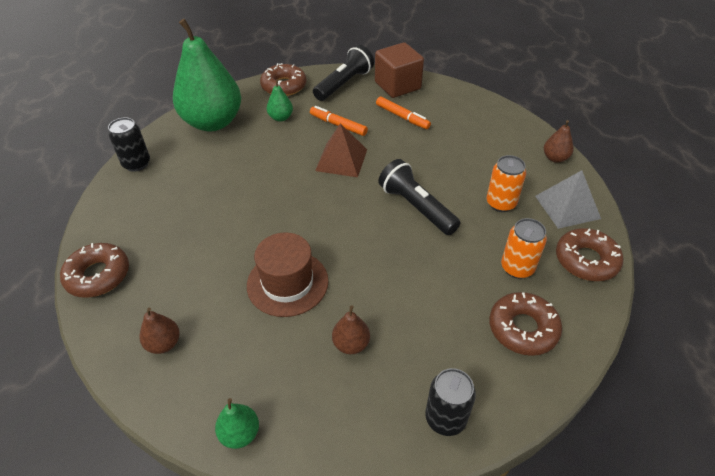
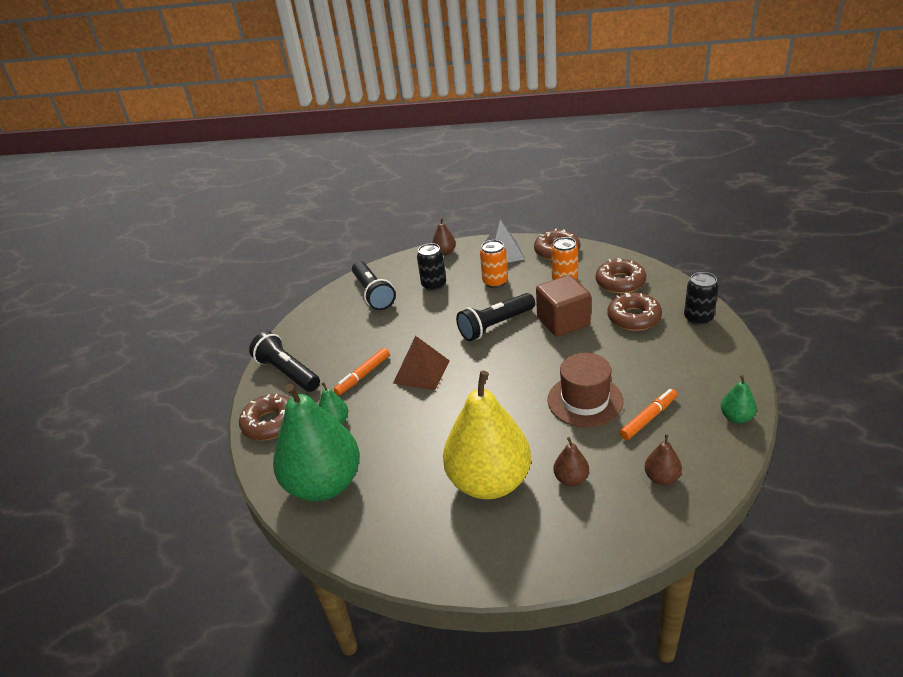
camera: 80 degrees left, 10 degrees down
(98, 275) = (581, 551): brown donut -> brown donut (634, 318)
(136, 164) = (391, 552): black can -> black can (434, 285)
(192, 213) = (489, 482): none -> yellow pear
(351, 344) = (645, 361): brown pear -> brown pear (571, 479)
(397, 86) = (307, 333): brown cube -> brown cube (563, 321)
(402, 117) = (363, 331): orange marker -> orange marker (648, 418)
(464, 115) = (373, 294): none -> black flashlight

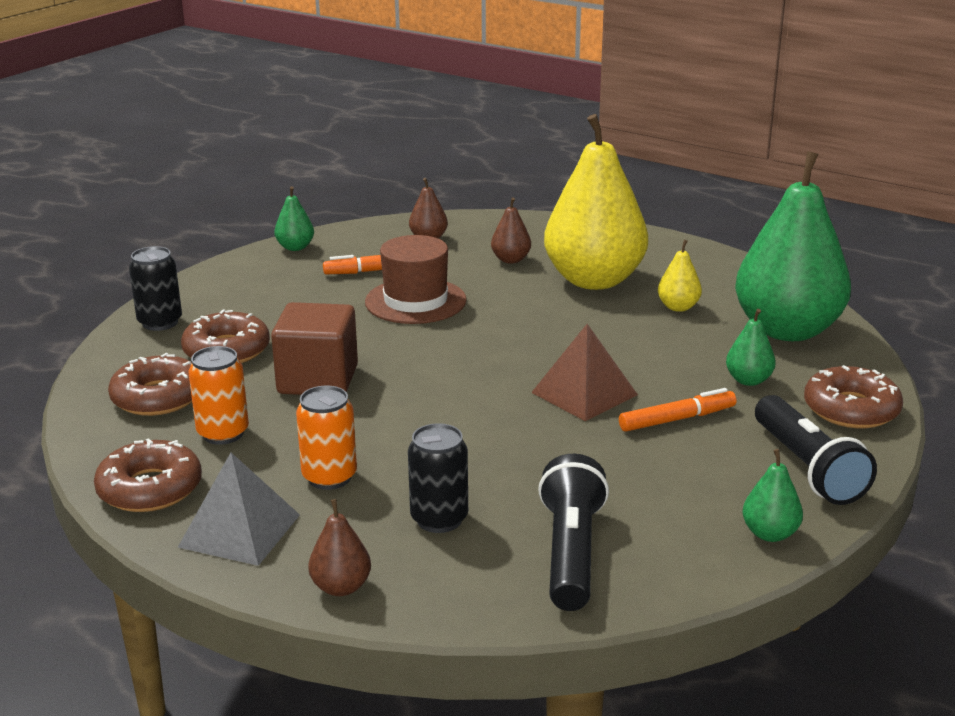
camera: 155 degrees left, 10 degrees down
(297, 332) = (770, 534): none -> green pear
(410, 476) = (678, 307): none -> yellow pear
(495, 325) = (416, 411): black flashlight -> none

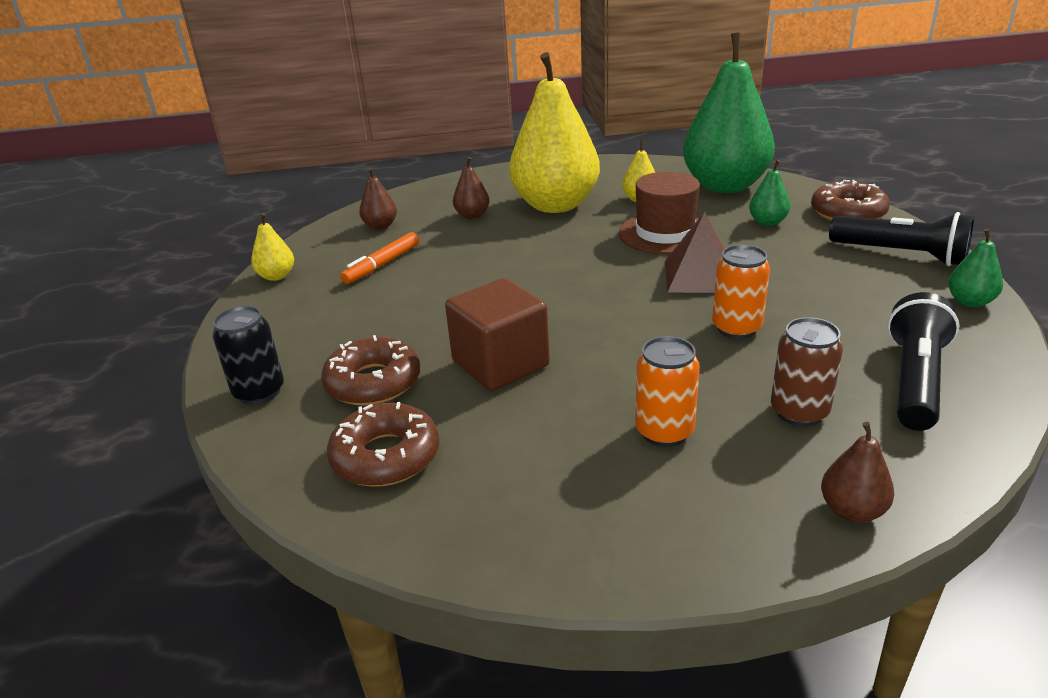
camera: 40 degrees left, 5 degrees up
(150, 488) = (541, 541): brown donut -> none
(223, 433) = (509, 451): orange can -> orange can (736, 328)
(240, 530) = (689, 522): grey pyramid -> none
(295, 247) = (276, 276): green pear -> yellow pear
(415, 301) = (459, 271): brown hat -> brown hat (665, 233)
(439, 519) = (799, 412): black can -> brown can
(571, 553) = (915, 380): black flashlight -> black flashlight turned 60 degrees clockwise
(677, 419) = (782, 263): orange marker -> none

